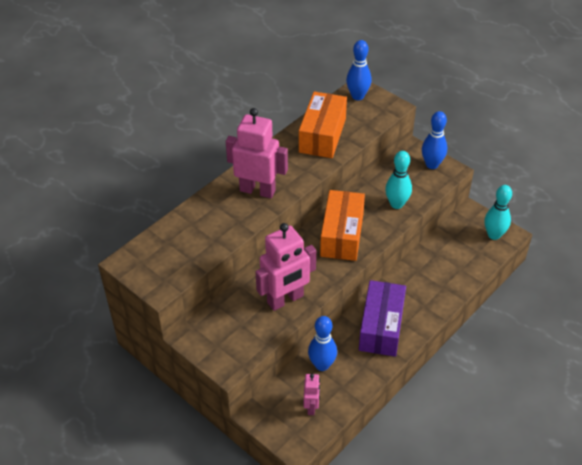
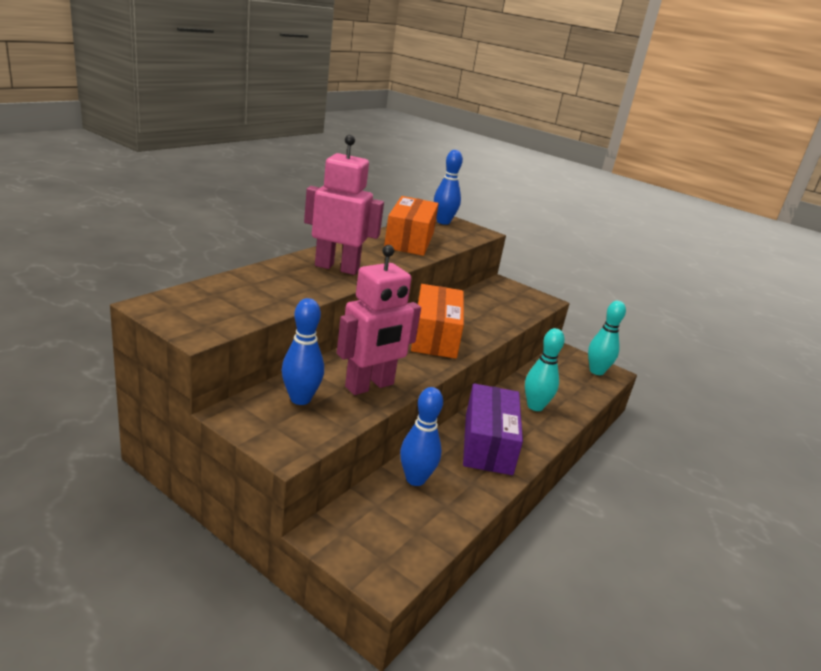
camera: 10 degrees left, 20 degrees down
(311, 407) = (405, 528): pink robot -> none
(396, 204) = (494, 318): turquoise bowling pin -> turquoise bowling pin (535, 406)
(432, 164) = (524, 294): blue bowling pin -> blue bowling pin (300, 399)

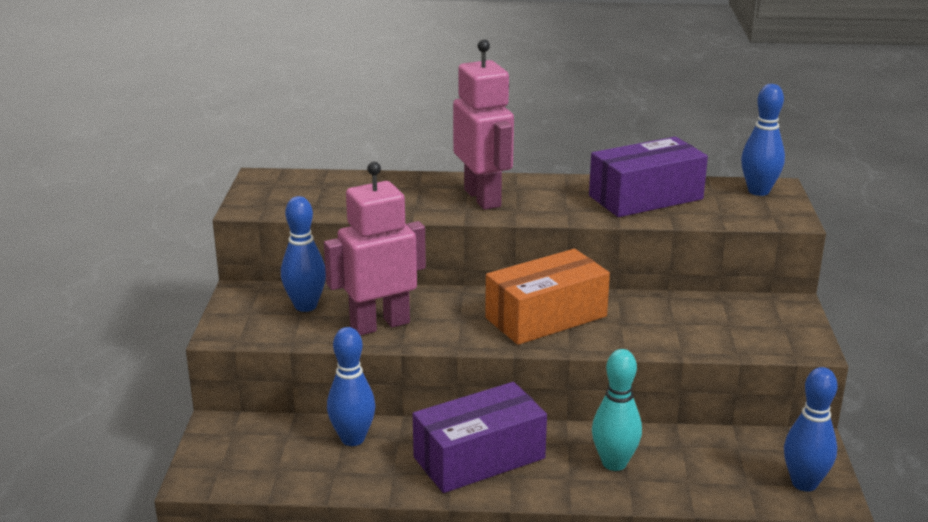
camera: 60 degrees right, 0 degrees up
(370, 386) = (379, 325): pink robot -> pink robot turned 135 degrees clockwise
(409, 240) = (645, 197): orange box -> purple box
(596, 371) = (804, 483): turquoise bowling pin -> blue bowling pin

